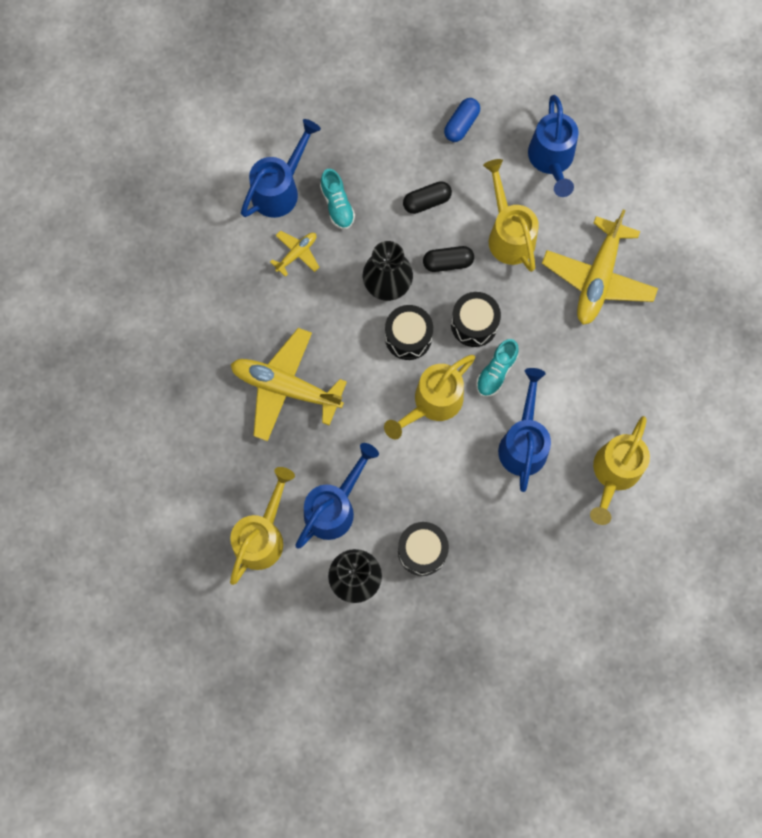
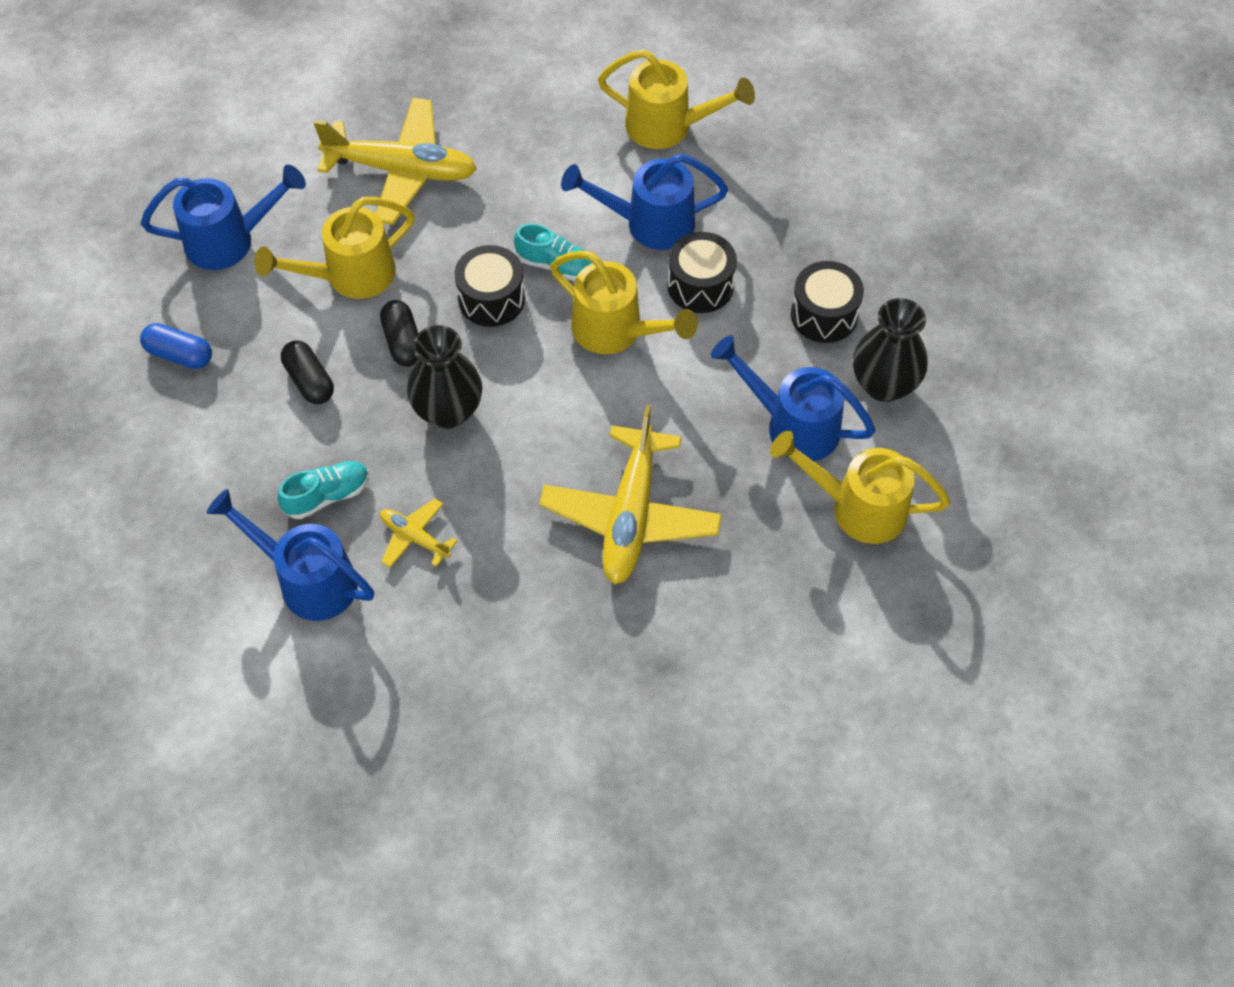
camera: 100 degrees left, 15 degrees down
(408, 337) = (524, 374): black drum -> black drum (700, 285)

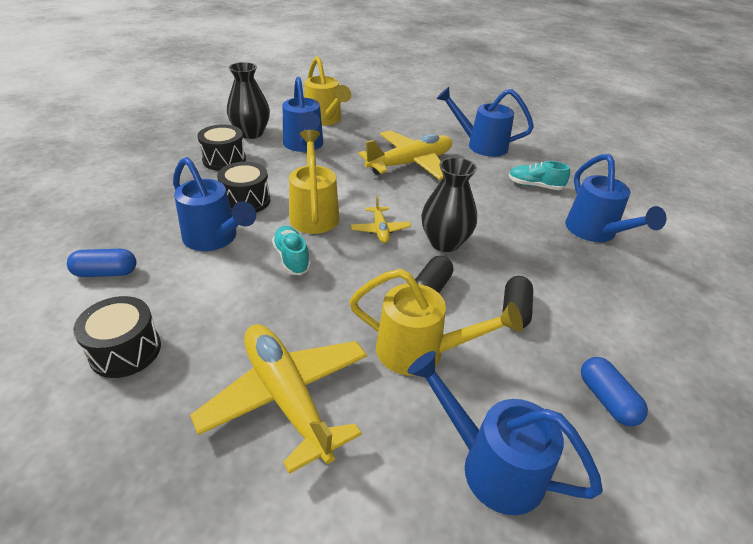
camera: 135 degrees left, 20 degrees down
(327, 496) = (554, 254): turquoise shoe -> turquoise shoe (535, 186)
(415, 537) = (520, 213): yellow plane -> yellow plane (380, 230)
(491, 299) = (351, 270): black drum -> black drum (125, 350)
(595, 659) = (481, 145): none -> blue watering can
(668, 127) = (106, 273): yellow watering can -> blue capsule

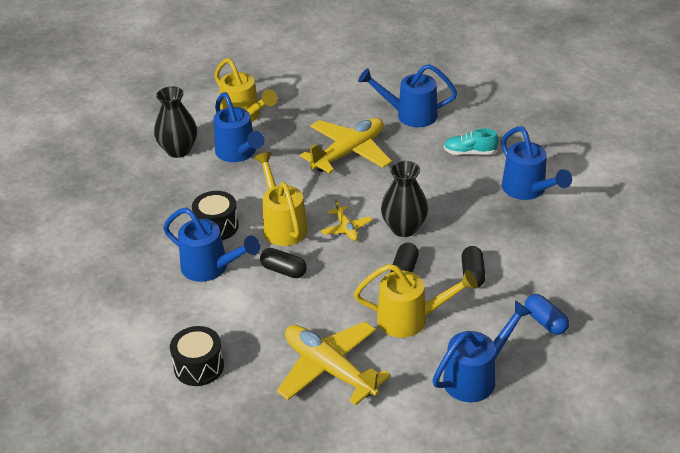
camera: 10 degrees left, 0 degrees up
(106, 273) = (141, 316): blue capsule -> none
(224, 160) = (171, 187): black drum -> none
(292, 258) = (283, 270): turquoise shoe -> black capsule
(491, 465) = (476, 377): blue watering can -> blue watering can turned 120 degrees clockwise

